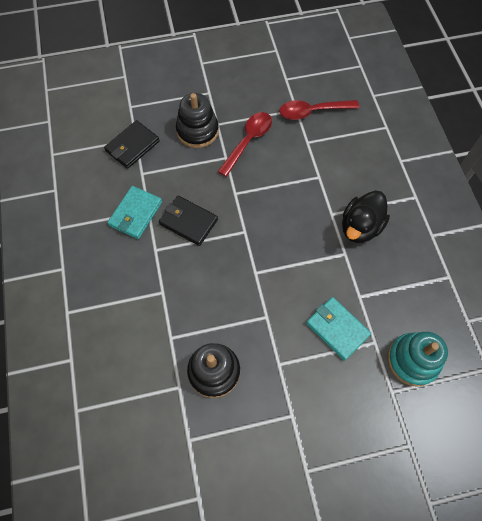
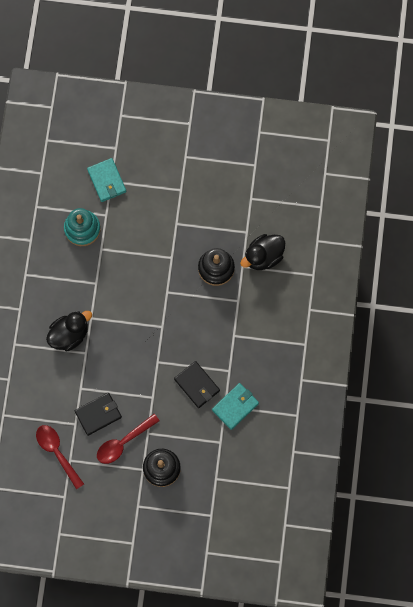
camera: 160 degrees left, 10 degrees up
(132, 146) = (220, 472): black wallet -> black wallet (98, 414)
(153, 412) = (263, 256): none -> black duck
(312, 112) = (57, 452): red spoon -> red spoon turned 135 degrees counterclockwise
(337, 329) = (122, 266): turquoise wallet -> turquoise wallet (107, 181)

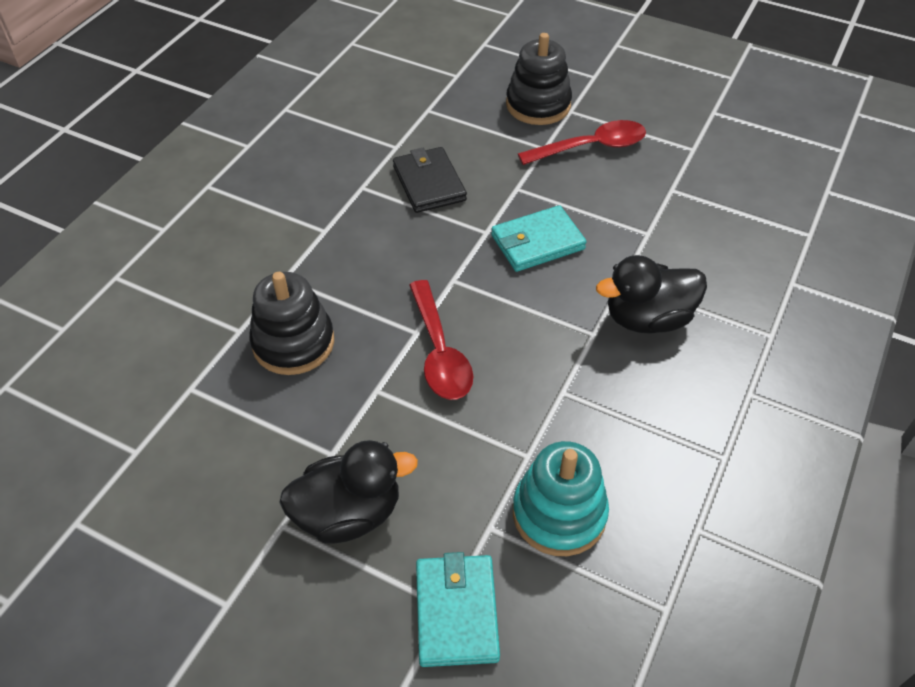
camera: 160 degrees left, 25 degrees down
(57, 452) = (714, 162): red spoon -> red spoon (439, 352)
(98, 414) = (624, 191): black wallet -> none
(235, 406) = (378, 142): turquoise wallet -> turquoise wallet (537, 242)
(263, 256) = (186, 334): black duck -> black duck (348, 513)

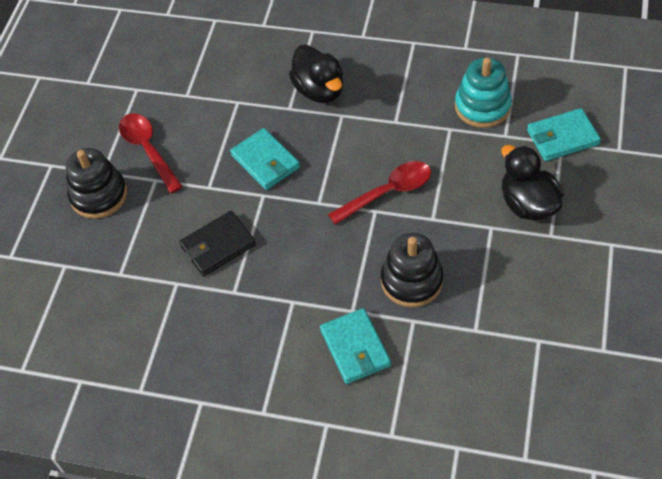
camera: 100 degrees left, 5 degrees up
(235, 270) = (355, 348): none -> turquoise wallet

